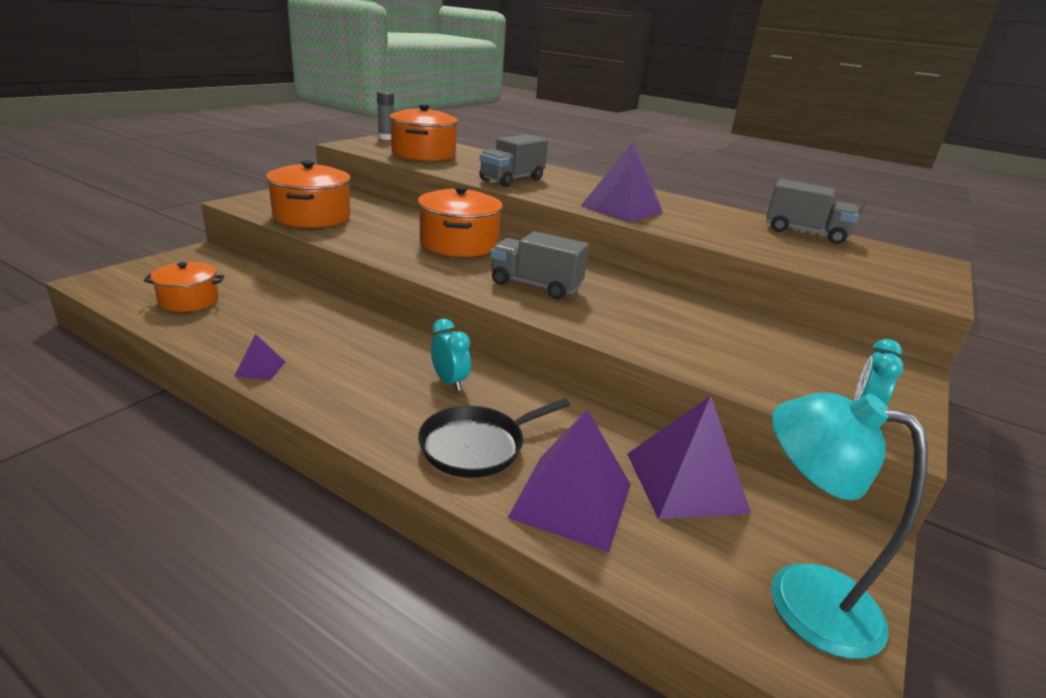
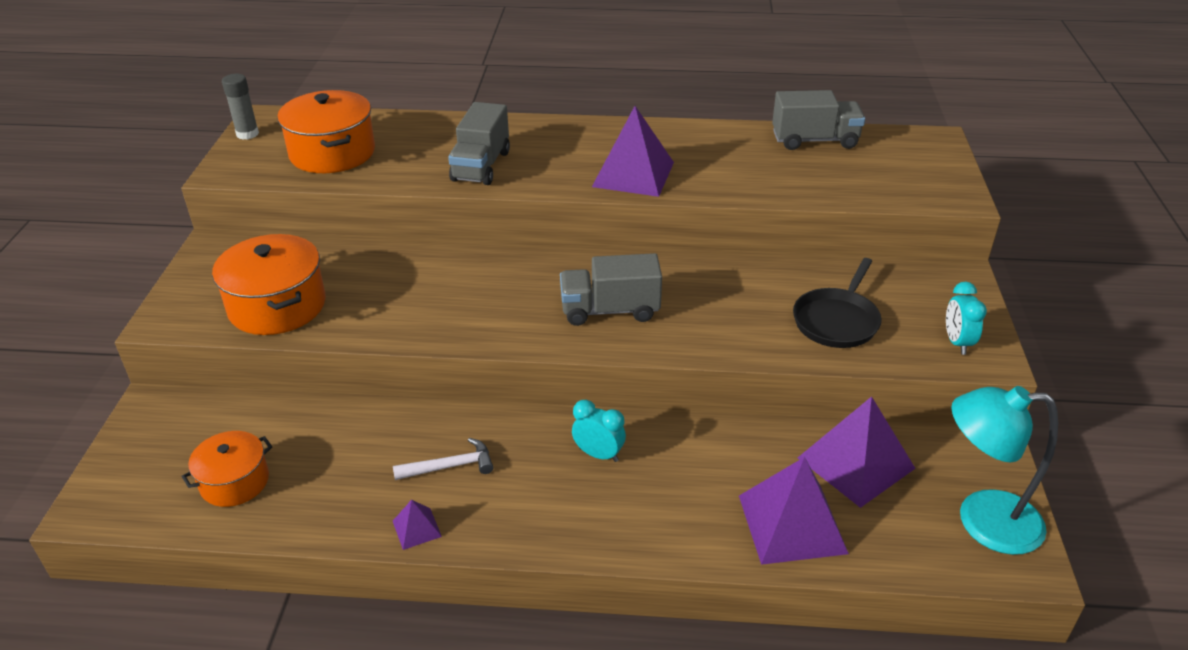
camera: 25 degrees left, 10 degrees up
(331, 345) = (450, 466): none -> white hammer
(459, 244) = (480, 279): orange pot -> none
(476, 446) = (682, 511): black pan -> black pan (837, 321)

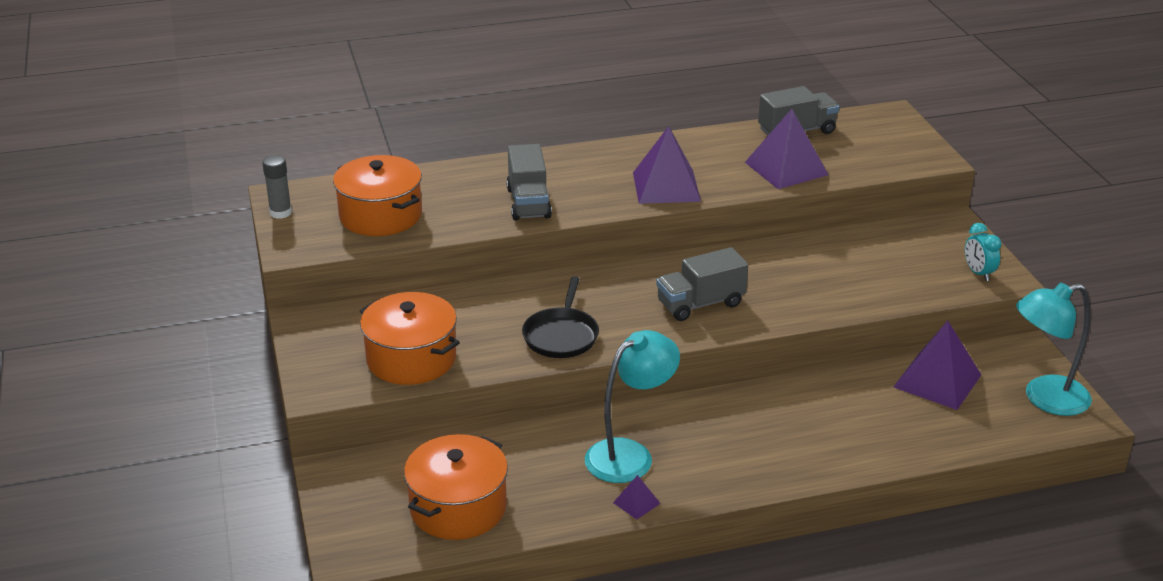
camera: 20 degrees left, 5 degrees down
(234, 482) = (458, 507): orange pot -> orange pot, size x1.60
(450, 466) = (630, 455): white hammer -> turquoise lamp
(598, 454) = (742, 419): turquoise clock -> none
(792, 523) = (915, 432): purple pyramid -> purple pyramid (786, 168)
(837, 321) = (882, 275): black pan -> black pan (561, 335)

